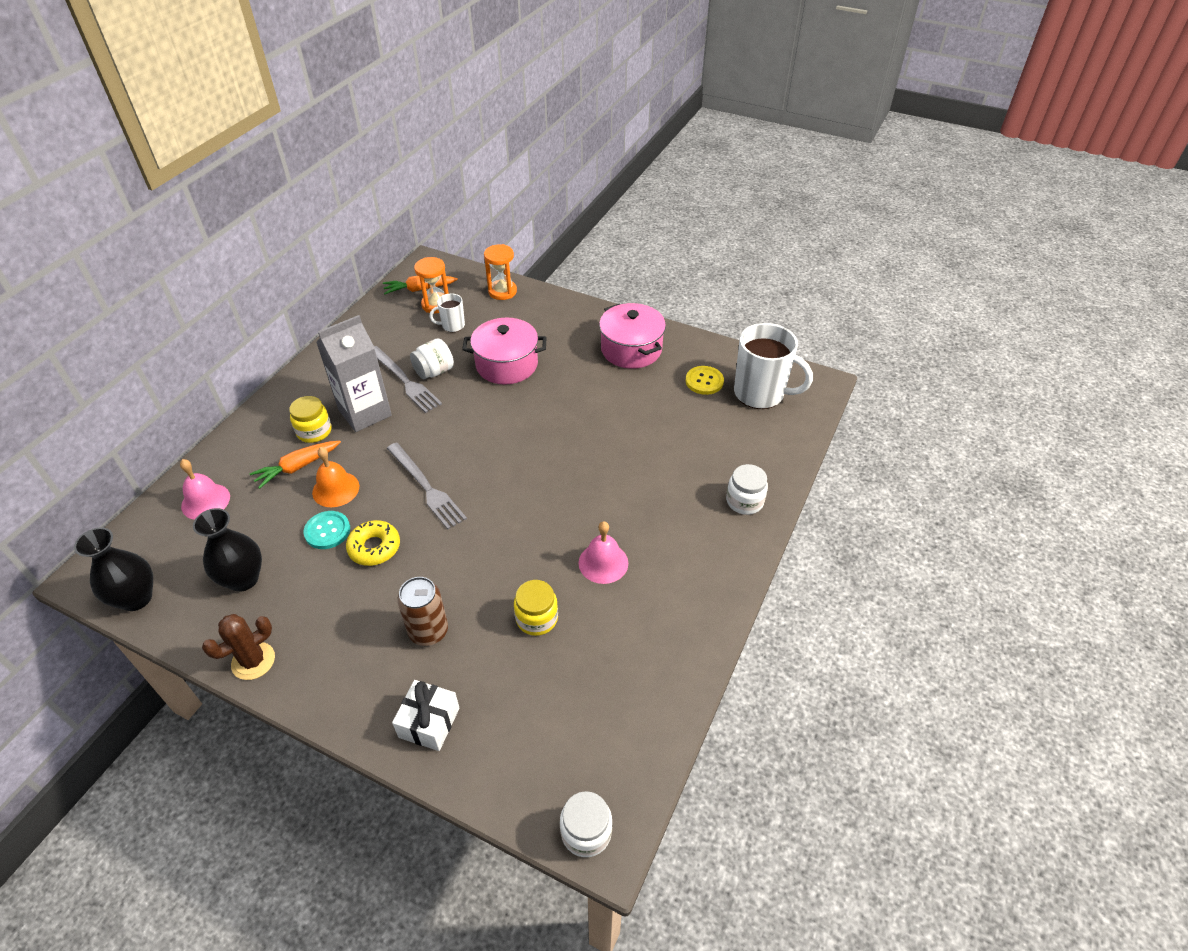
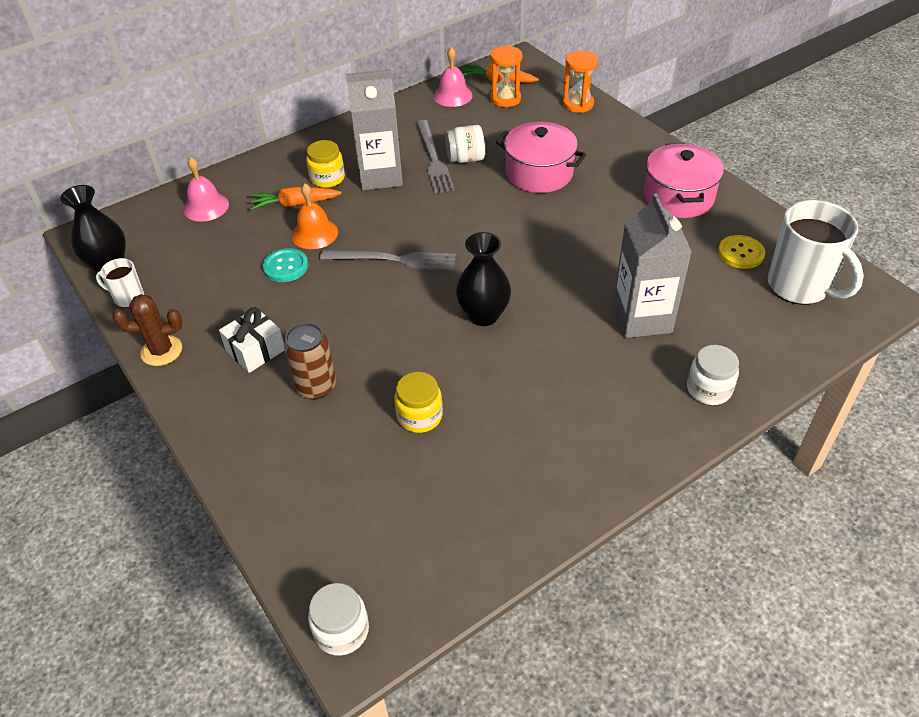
camera: 30 degrees right, 0 degrees up
(243, 579) = (195, 281): black vase -> black vase (483, 315)
(374, 547) = (315, 295): yellow donut -> none
(426, 487) = (393, 260): grey fork -> grey fork turned 75 degrees counterclockwise
(429, 722) = (267, 465): white gift -> white gift (255, 350)
(452, 326) = (509, 122): white mug -> white mug (128, 298)
(603, 562) = (517, 391): pink bell -> pink bell (452, 95)
(663, 462) = (642, 318): none -> grey carton

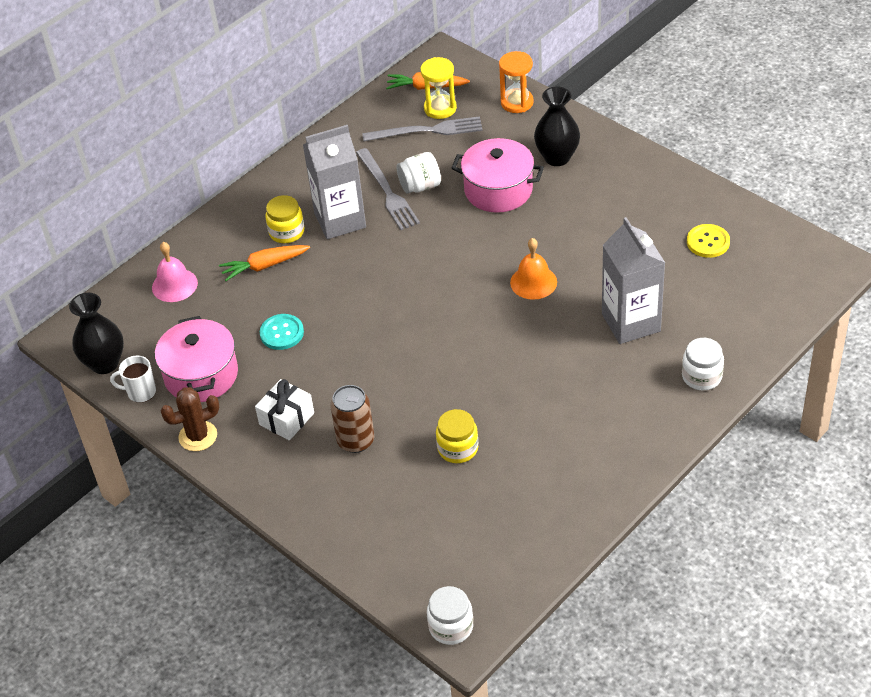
camera: 10 degrees left, 0 degrees up
(314, 233) = (297, 294): orange bell -> orange bell (533, 282)
(393, 260) = (384, 307): grey fork -> grey fork (427, 131)
(452, 95) = (383, 113): pink bell -> none
(483, 315) = (486, 346): black vase -> black vase (557, 157)
(505, 99) = (440, 108): orange hourglass -> yellow hourglass
(678, 197) = (639, 193): pink pot -> pink pot (201, 375)
(800, 286) = (766, 266): white mug -> none

